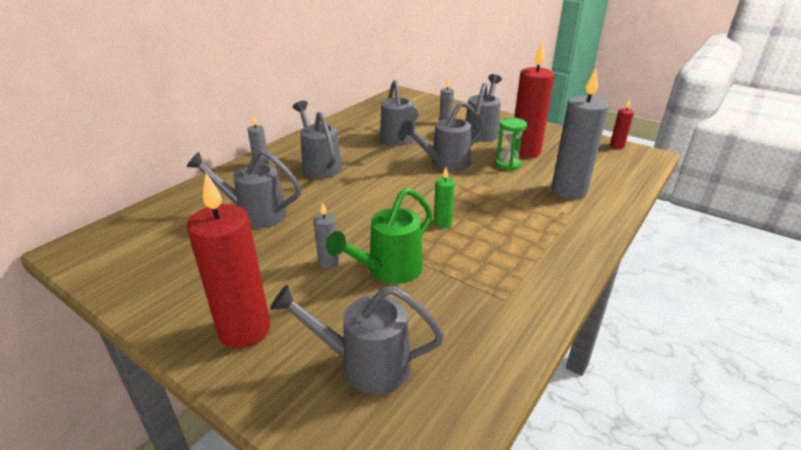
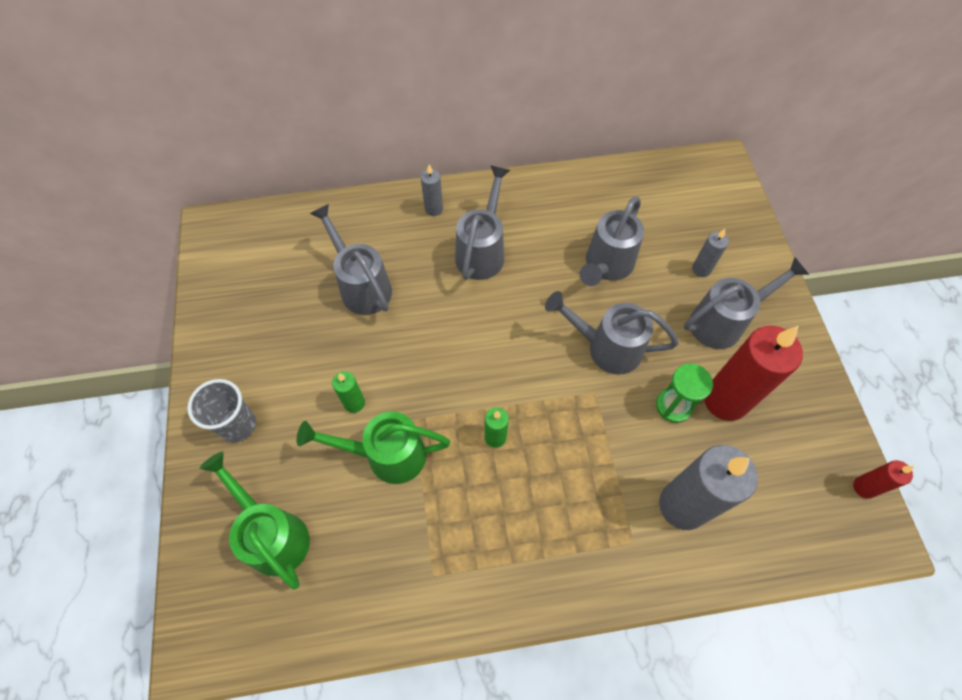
camera: 45 degrees right, 30 degrees up
(244, 330) = (238, 425): red candle -> grey cup
(328, 263) = (354, 403): grey candle -> green candle
(365, 364) = (273, 535): grey watering can -> green watering can

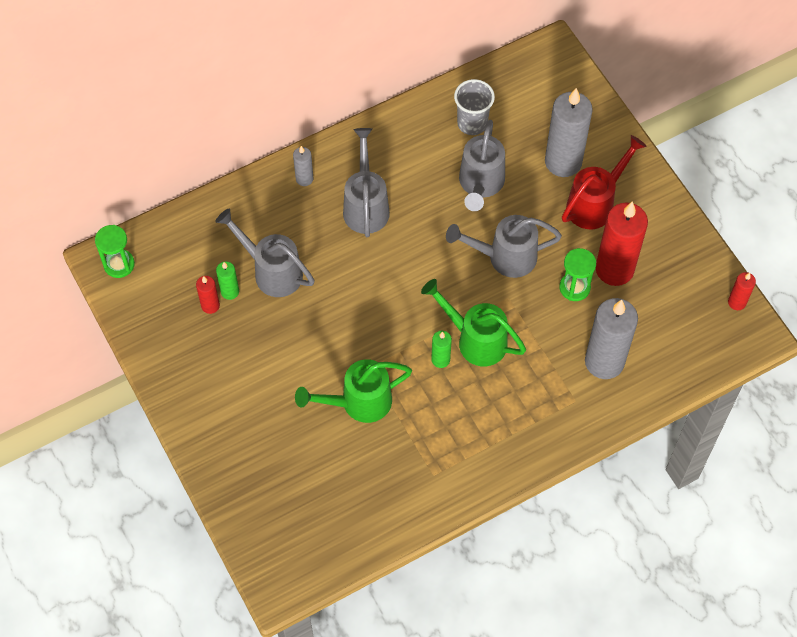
camera: 20 degrees left, 0 degrees up
(223, 234) = (119, 264): none -> green hourglass
(238, 425) = (223, 421): grey cup -> grey cup (472, 123)
(273, 535) = (296, 490): green watering can -> green watering can (475, 340)
(286, 300) = (210, 305): none -> red candle
(354, 403) = (313, 371): green candle -> green candle (230, 292)
(701, 269) = (563, 162): grey candle -> grey candle, size x2.12
(723, 322) = (595, 204): grey watering can -> red watering can

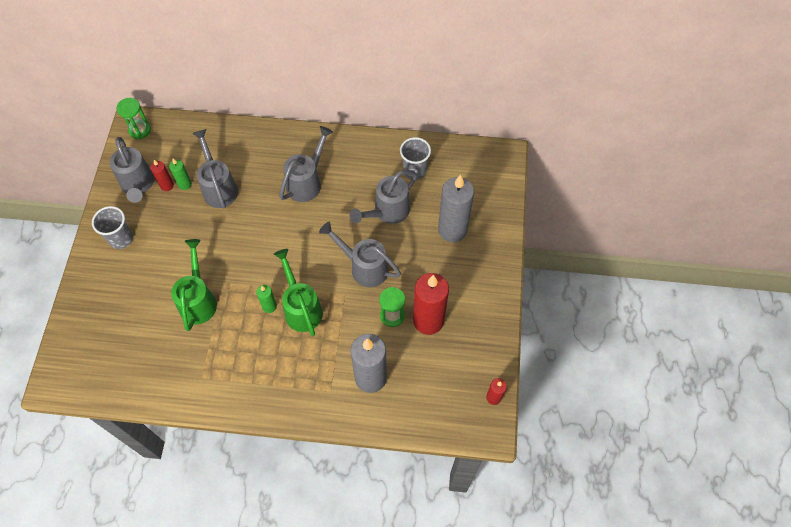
camera: 35 degrees right, 0 degrees up
(175, 325) = (138, 185): none -> grey watering can
(212, 395) = (121, 239): none -> grey cup
(304, 179) = (285, 144): grey candle -> none
(359, 402) = (198, 300): green watering can -> green watering can turned 75 degrees clockwise
(595, 204) = (451, 269): red watering can -> none

